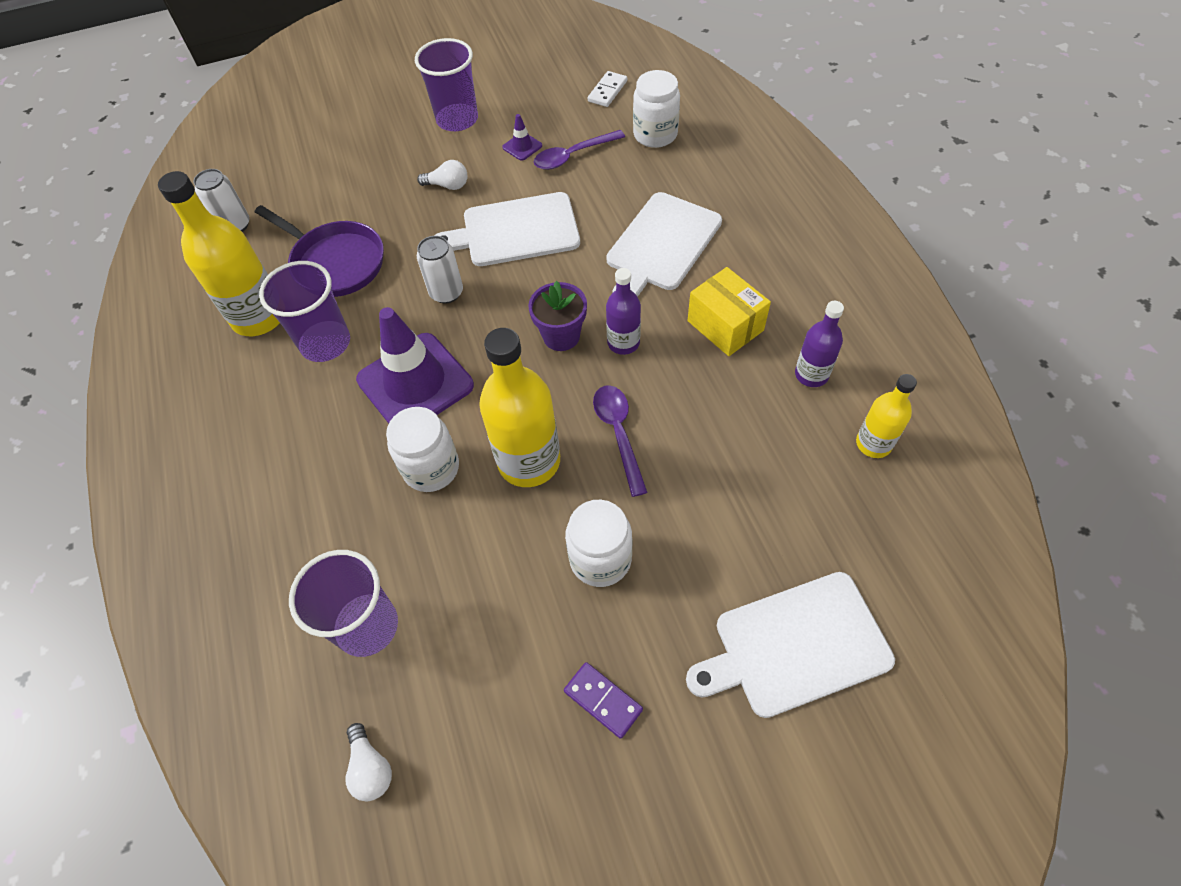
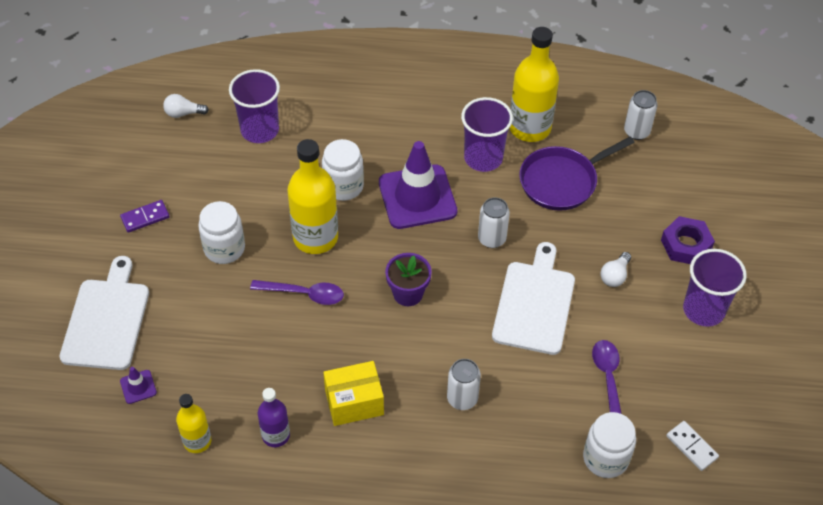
camera: 110 degrees right, 5 degrees down
(383, 149) = (686, 245): none -> purple nut
(522, 146) = (640, 346): purple traffic cone -> purple traffic cone (138, 387)
(623, 343) = (378, 329): purple bottle -> none
(661, 245) = (462, 398): white cutting board -> white can

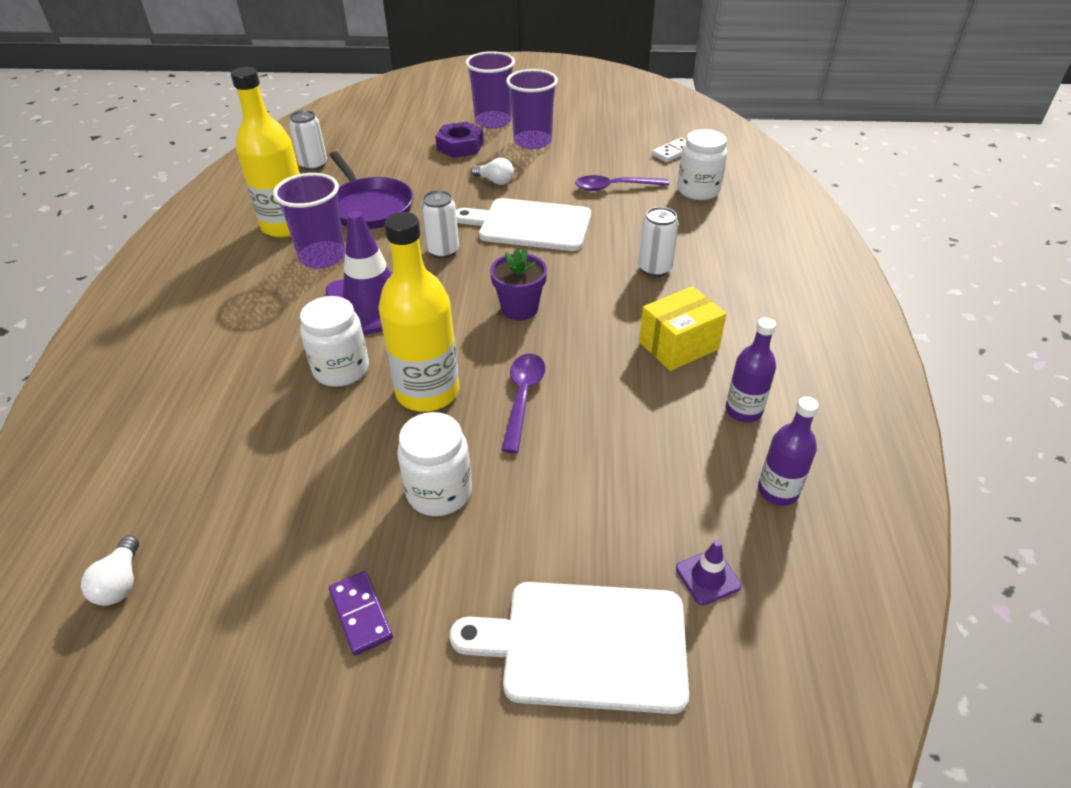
camera: 90 degrees left, 10 degrees down
(197, 441) = (778, 491): yellow bottle -> purple bottle
(259, 130) = (202, 468): purple cup -> purple cup (493, 121)
(354, 402) = (678, 345): yellow box -> yellow box turned 75 degrees clockwise

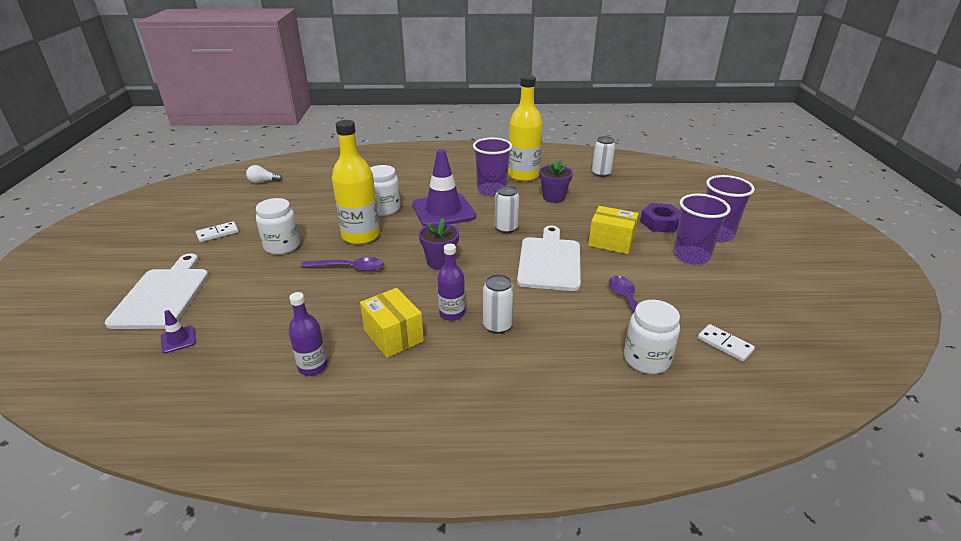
camera: 85 degrees right, 10 degrees down
(360, 614) = (217, 233): purple domino -> white domino
(369, 207) = (553, 197): purple pan -> purple flower pot
(495, 181) = (611, 242): white light bulb -> yellow box
(778, 491) = (229, 378): purple bottle -> purple bottle (452, 313)

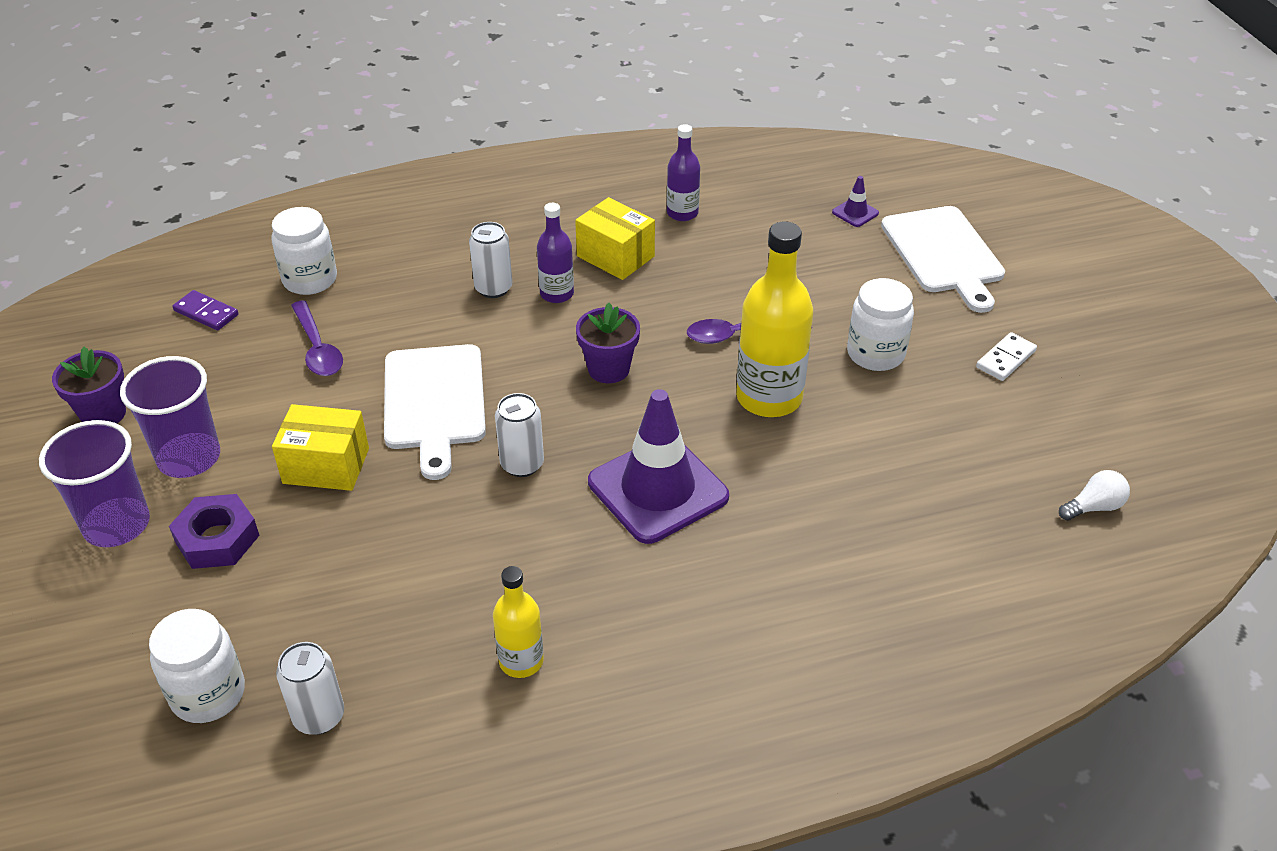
camera: 165 degrees right, 10 degrees up
(384, 209) = (775, 473): white jar -> white jar (208, 694)
(491, 190) = (582, 580): purple cup -> none
(523, 175) = (521, 661): yellow bottle -> yellow bottle, size x0.56
(553, 197) = (438, 581): purple flower pot -> purple flower pot (103, 414)
(724, 344) = (206, 313): white domino -> purple domino

